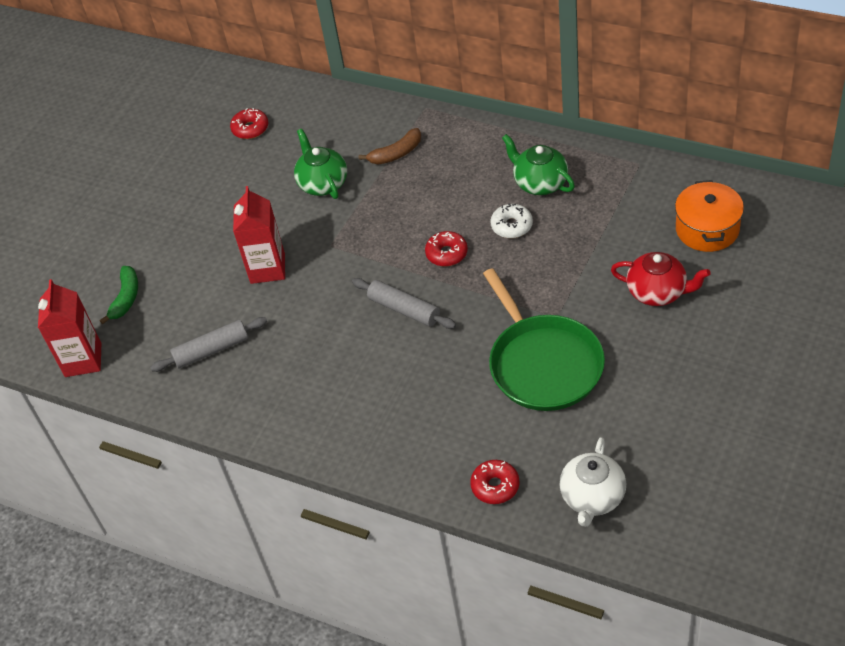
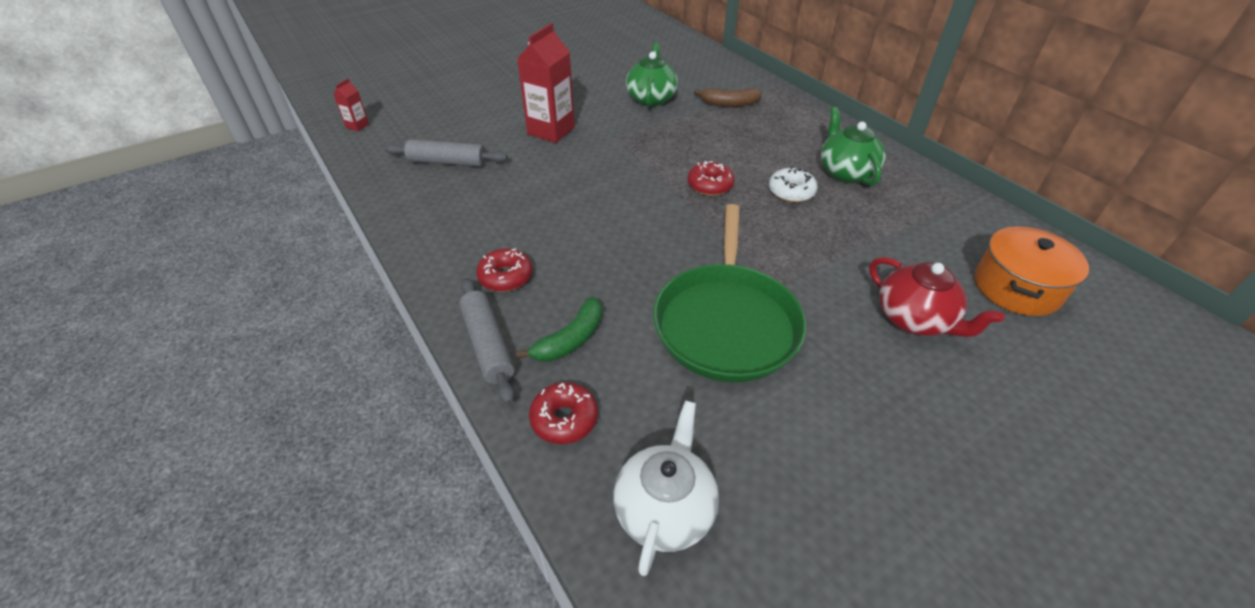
camera: 25 degrees right, 5 degrees down
(83, 360) = (357, 126): red carton -> red carton, size x0.47
(126, 298) = (432, 104): green banana -> green banana (570, 339)
(250, 129) = (631, 50): red donut -> red donut (505, 277)
(404, 309) = (631, 208): grey rolling pin -> grey rolling pin (488, 345)
(592, 497) = (665, 509): white teapot -> white teapot turned 150 degrees clockwise

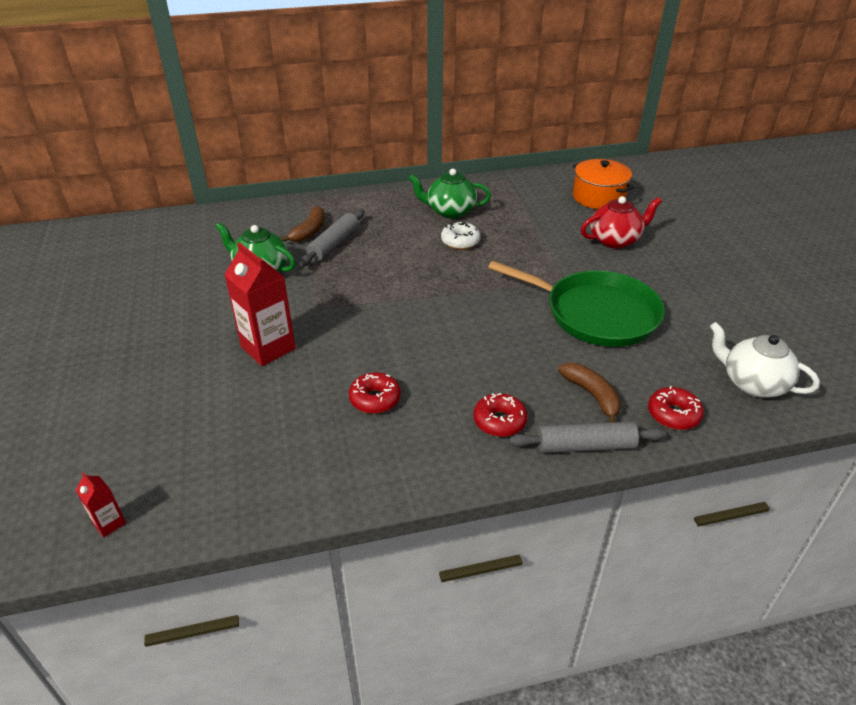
camera: 70 degrees left, 5 degrees down
(447, 162) = (273, 439): grey rolling pin -> grey rolling pin (334, 244)
(570, 339) = (592, 395): green banana -> brown banana
(710, 185) = (428, 276): red donut -> red donut (375, 399)

